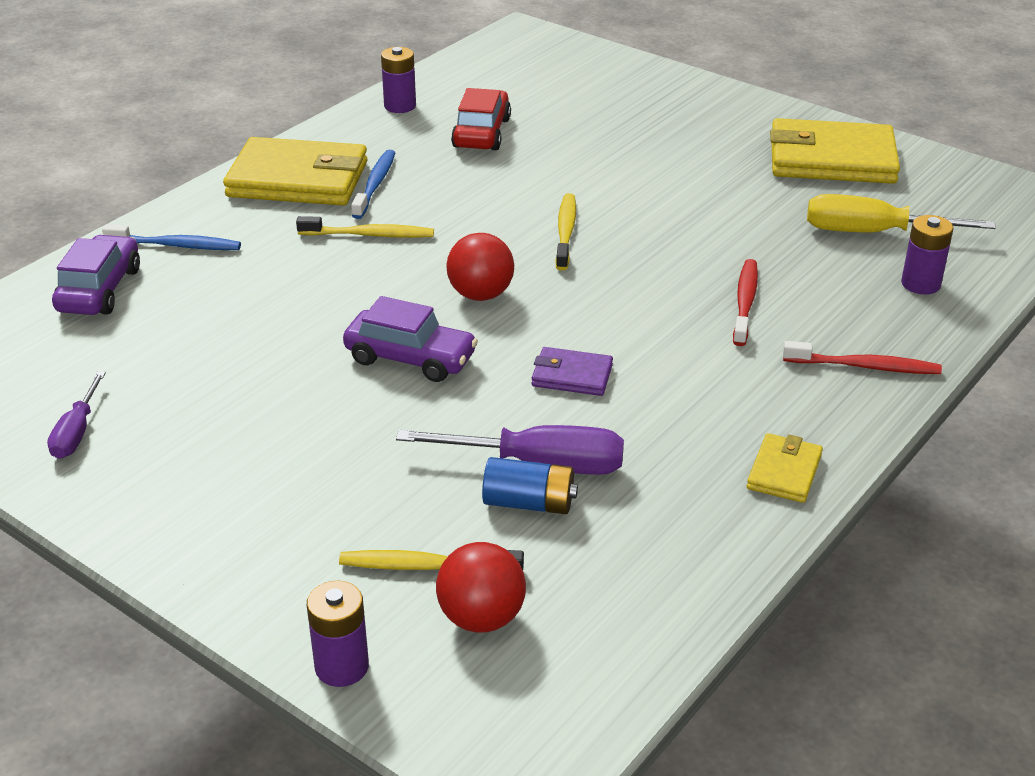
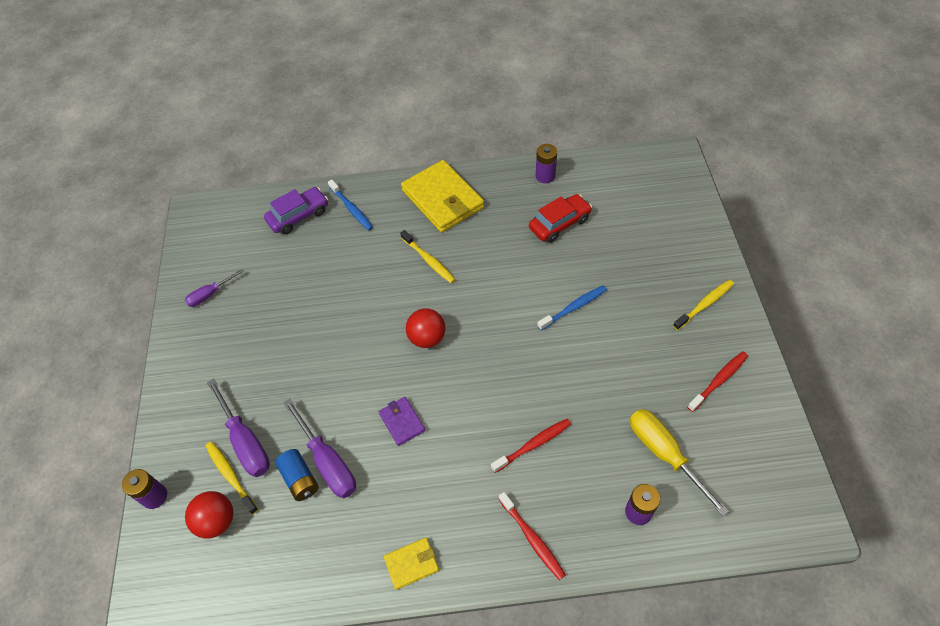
camera: 50 degrees right, 20 degrees up
(375, 185) = (469, 227): blue toothbrush -> blue toothbrush (573, 307)
(393, 524) = (246, 442): none -> purple screwdriver
(410, 358) = (356, 354): purple car -> none
(565, 232) = (512, 326): yellow toothbrush -> yellow toothbrush (704, 304)
(832, 159) = (718, 380): yellow wallet -> red toothbrush

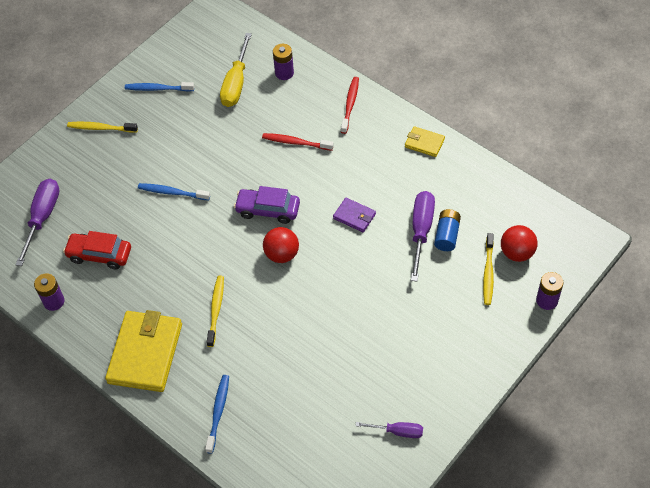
camera: 135 degrees left, 0 degrees up
(246, 442) = (462, 286): purple screwdriver -> purple screwdriver (43, 217)
(298, 216) = (264, 447): purple car -> purple car (268, 210)
(402, 422) = (354, 216): purple wallet -> purple wallet turned 75 degrees counterclockwise
(718, 380) = (158, 89): red toothbrush -> blue toothbrush

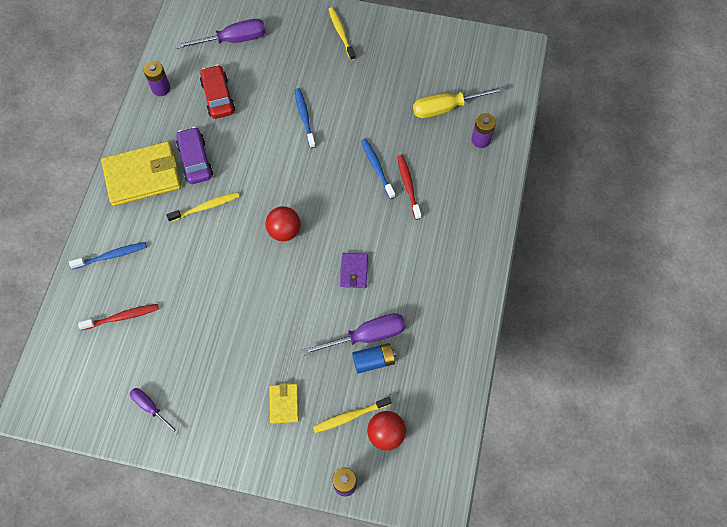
camera: 60 degrees right, 10 degrees up
(158, 89) = (405, 52): blue toothbrush -> blue toothbrush (377, 168)
(268, 210) = (324, 198): purple car -> purple car (195, 160)
(350, 104) = (477, 211): red toothbrush -> red toothbrush (122, 317)
(398, 431) = (150, 407): purple screwdriver -> purple screwdriver turned 150 degrees clockwise
(424, 143) = (469, 295): yellow wallet -> yellow wallet (284, 404)

